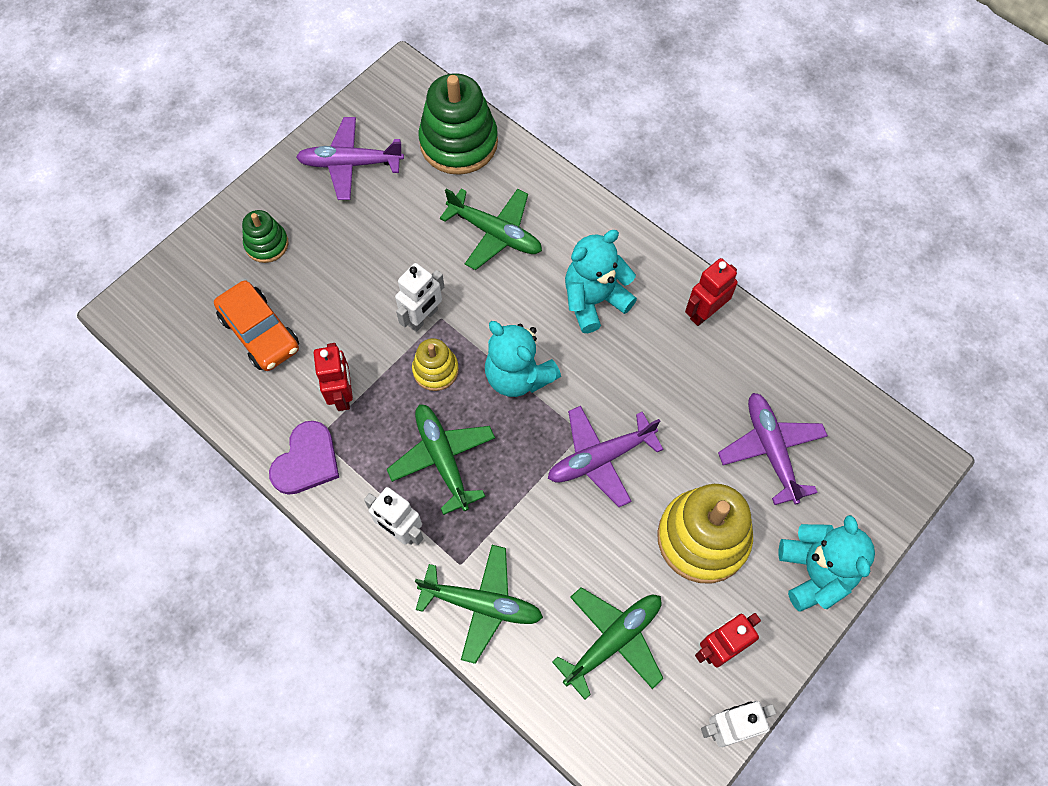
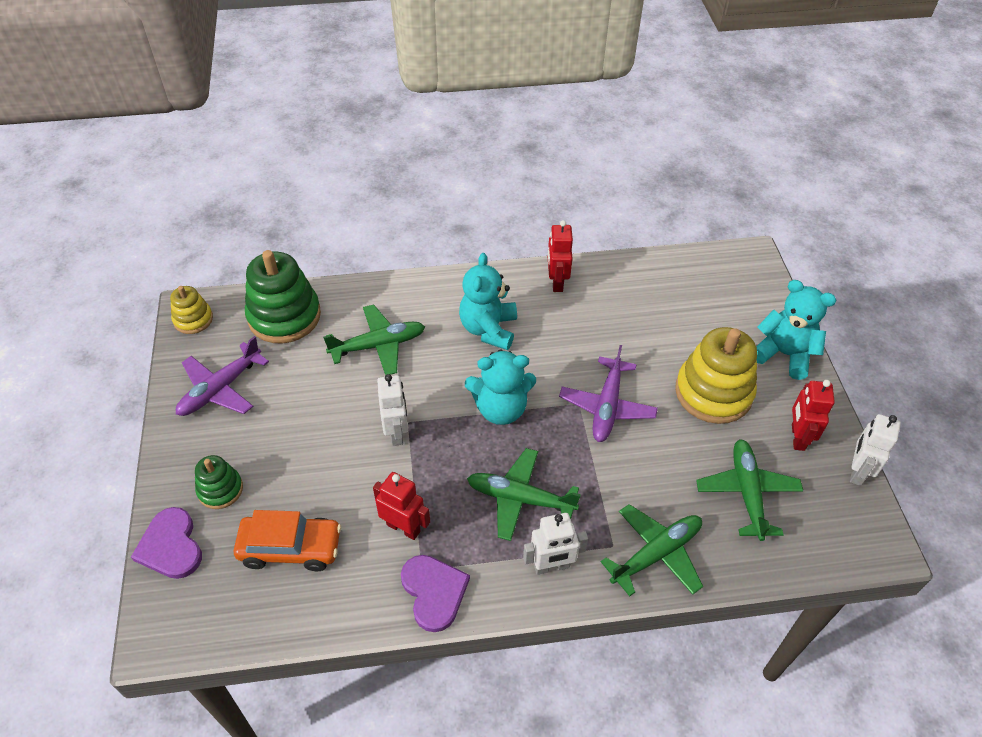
camera: 50 degrees left, 15 degrees down
(197, 255) = (171, 546): none -> purple heart
(435, 370) = (445, 454): yellow stacking toy -> yellow stacking toy (193, 319)
(771, 450) = (682, 317): purple plane -> none

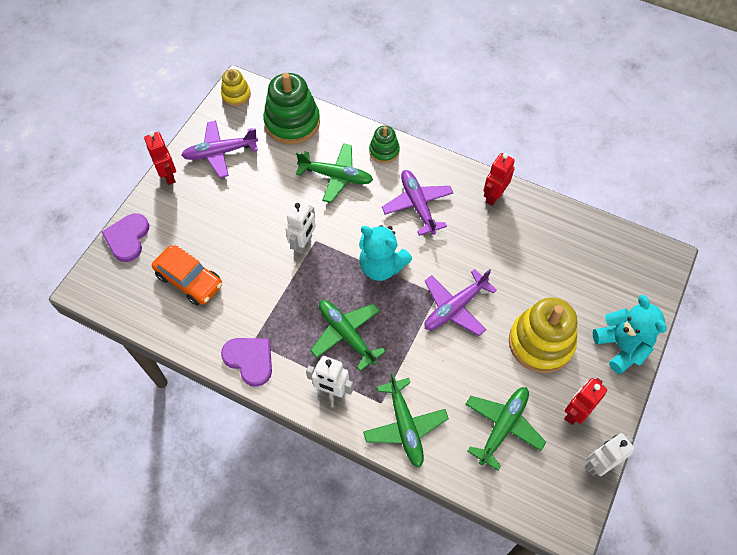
camera: 35 degrees right, 10 degrees up
(220, 489) = (176, 219): green stacking toy -> green stacking toy (384, 151)
(403, 527) = (262, 308): red robot -> red robot (168, 175)
(434, 592) = (250, 360): purple heart -> purple heart turned 60 degrees counterclockwise
(488, 329) = (417, 205): turquoise teddy bear -> purple plane
(656, 554) = (405, 426): green plane -> green plane turned 75 degrees clockwise

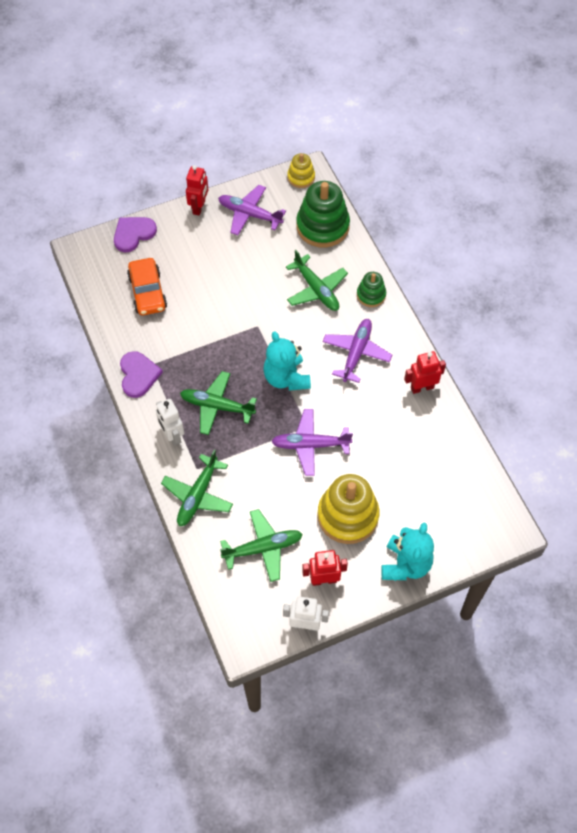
camera: 40 degrees right, 0 degrees up
(303, 243) = (247, 322): white robot -> none
(346, 334) = (217, 406): green plane -> green plane turned 75 degrees counterclockwise

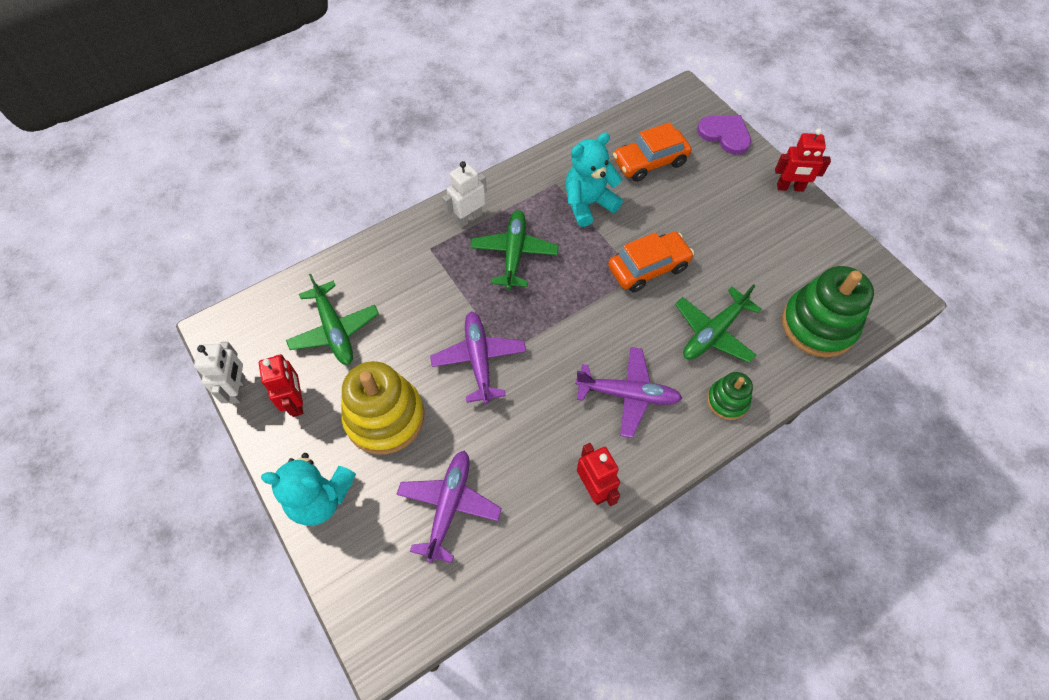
camera: 80 degrees right, 0 degrees up
(138, 375) = (539, 174): purple heart -> none
(198, 495) = (396, 255): green plane -> none
(249, 214) = (802, 240): purple plane -> purple plane (449, 506)
(252, 317) = (648, 268): none -> orange car
(286, 378) = (570, 318): turquoise teddy bear -> turquoise teddy bear (588, 204)
(301, 177) = (888, 287): yellow stacking toy -> none

